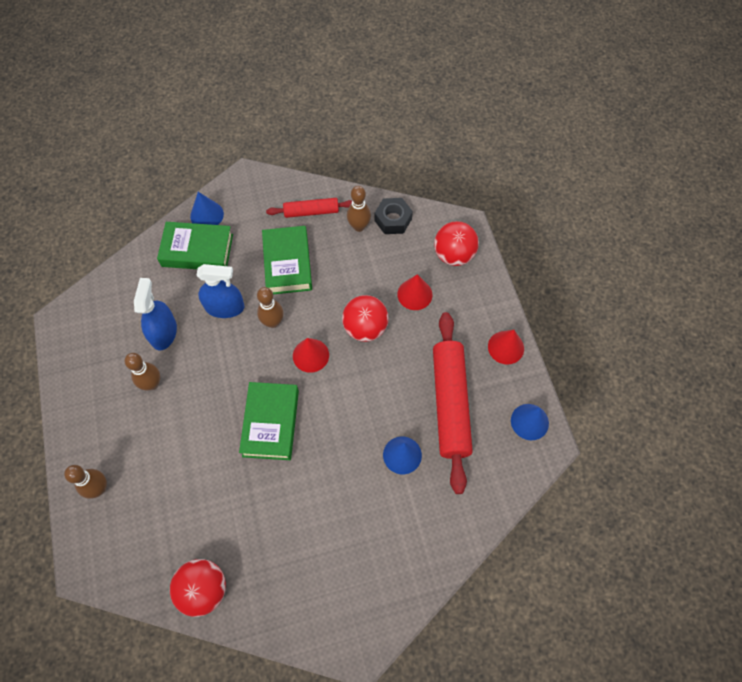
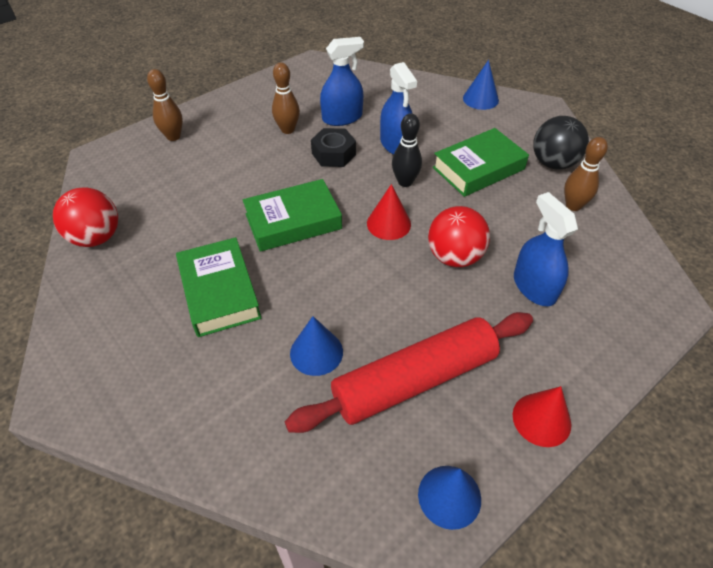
camera: 65 degrees right, 15 degrees down
(197, 250) = (439, 107): green book -> green book (219, 292)
(273, 322) = (405, 182): brown bowling pin -> black bowling pin
(311, 212) = (553, 163): red rolling pin -> black ball
(393, 220) = (611, 231): black nut -> black nut (333, 154)
(414, 294) = (534, 287): red cone -> blue spray bottle
(453, 255) = (622, 307): red ball -> none

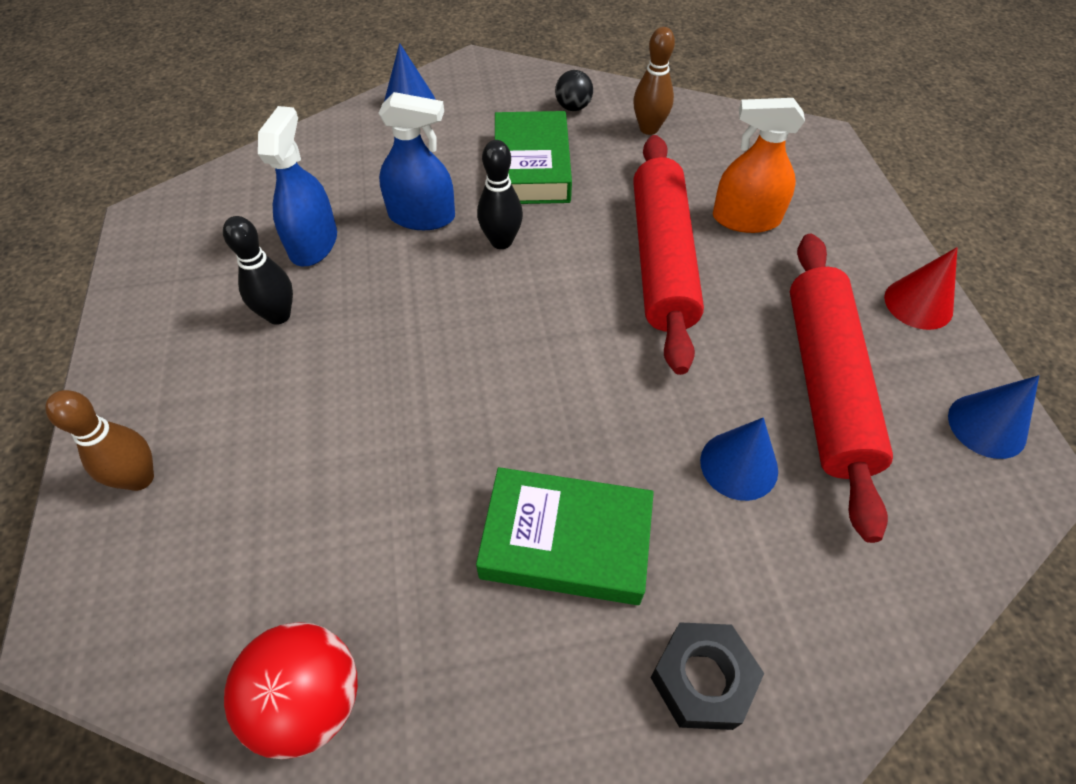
camera: 60 degrees left, 5 degrees up
(287, 130) = (278, 315): brown bowling pin -> black bowling pin
(293, 221) = (485, 391): green book -> none
(333, 154) = (383, 287): black nut -> black nut (702, 679)
(388, 223) = (564, 292): red cone -> none
(454, 257) = (661, 259): red ball -> red rolling pin
(534, 287) = (746, 219): blue spray bottle -> orange spray bottle
(553, 163) = (573, 107): black ball -> black ball, size x0.56

